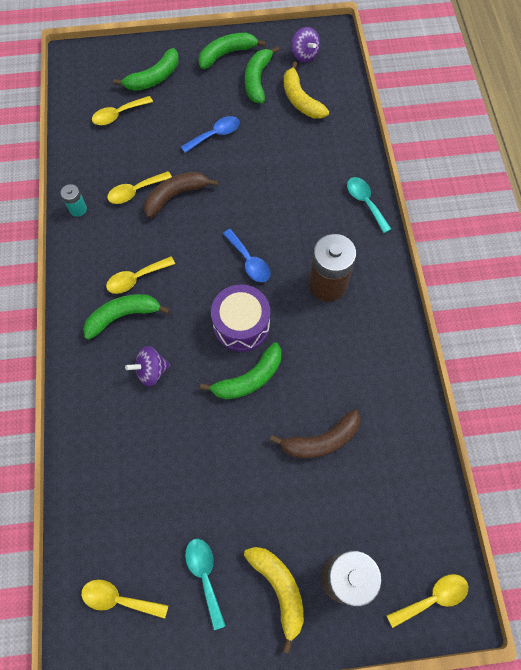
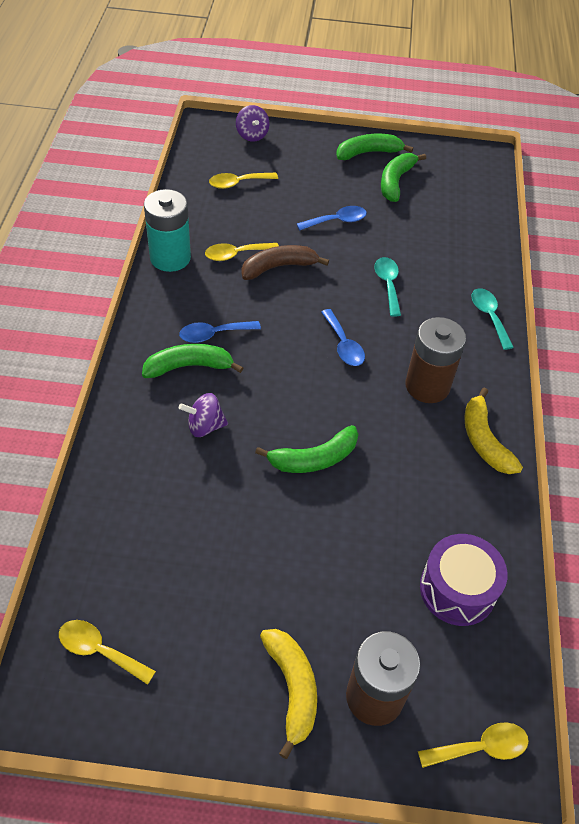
camera: 10 degrees right, 15 degrees down
(78, 209) = (170, 258): turquoise battery -> turquoise battery, size x2.08
(136, 278) = (213, 334): yellow spoon -> blue spoon
(154, 78) = (285, 159): green banana -> none
(205, 575) = (207, 651): turquoise spoon -> turquoise spoon (388, 284)
(241, 325) = (319, 404): purple drum -> purple drum (457, 589)
(300, 100) = (438, 208): yellow banana -> yellow banana (484, 440)
(304, 55) = (452, 169): purple spinning top -> purple spinning top (252, 135)
(321, 440) = (382, 541): brown banana -> none

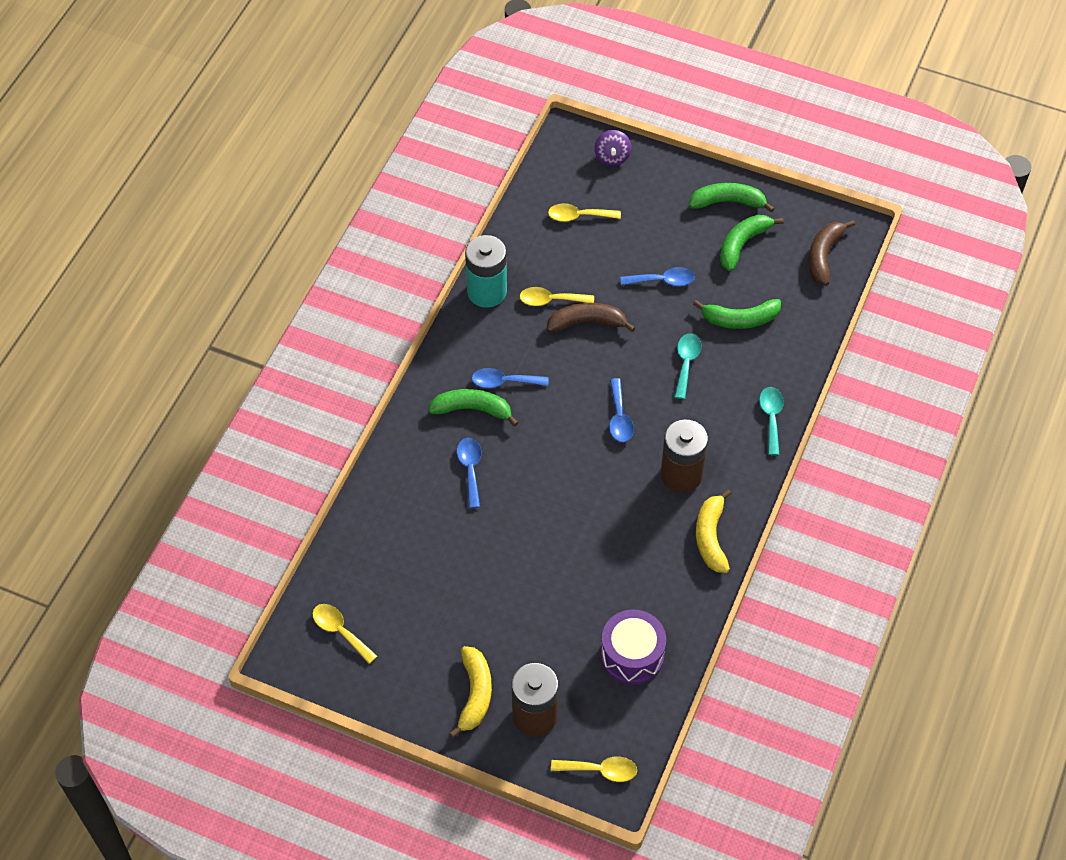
camera: 20 degrees right, 5 degrees up
(205, 426) = (470, 469): purple spinning top -> blue spoon
(314, 458) = (554, 519): green banana -> green banana (740, 319)
(470, 179) = (824, 256): none -> brown banana

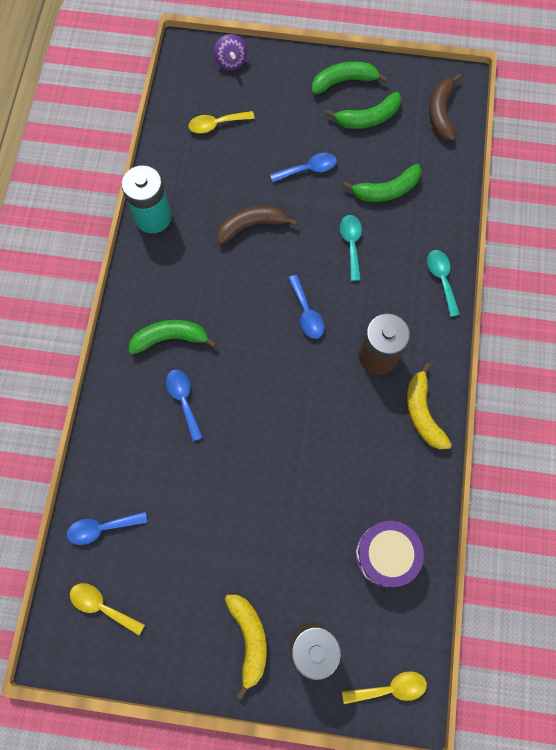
camera: 15 degrees left, 15 degrees up
(504, 382) = (192, 303): blue spoon -> blue spoon (102, 528)
(550, 300) = (213, 212): yellow spoon -> none
(742, 244) = (368, 118): green banana -> green banana turned 135 degrees counterclockwise

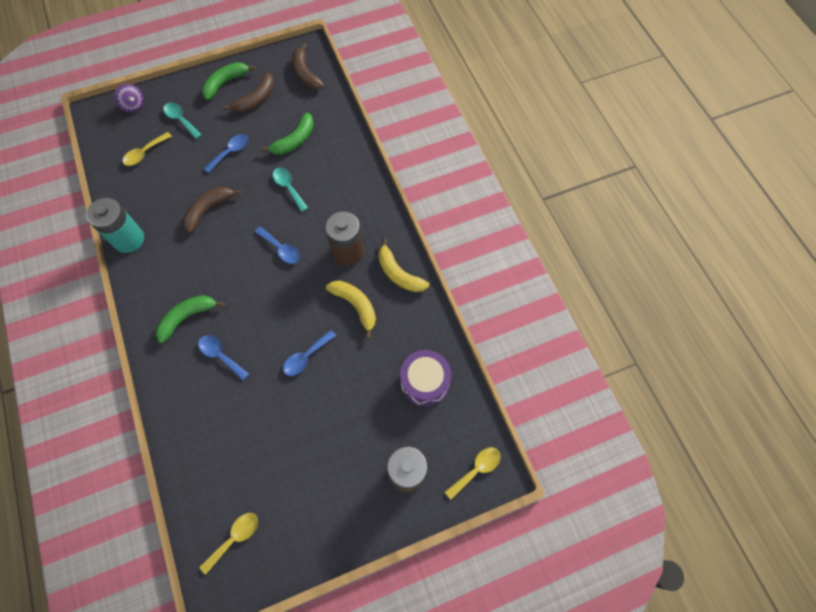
camera: 30 degrees left, 5 degrees down
(102, 528) = (204, 481): blue spoon -> blue spoon (306, 357)
(102, 606) = (235, 538): yellow spoon -> yellow spoon turned 135 degrees clockwise
(249, 639) = (359, 495): yellow banana -> yellow banana (356, 306)
(368, 118) = (256, 99): green banana -> brown banana
(441, 279) = (364, 180): turquoise spoon -> turquoise spoon (181, 120)

